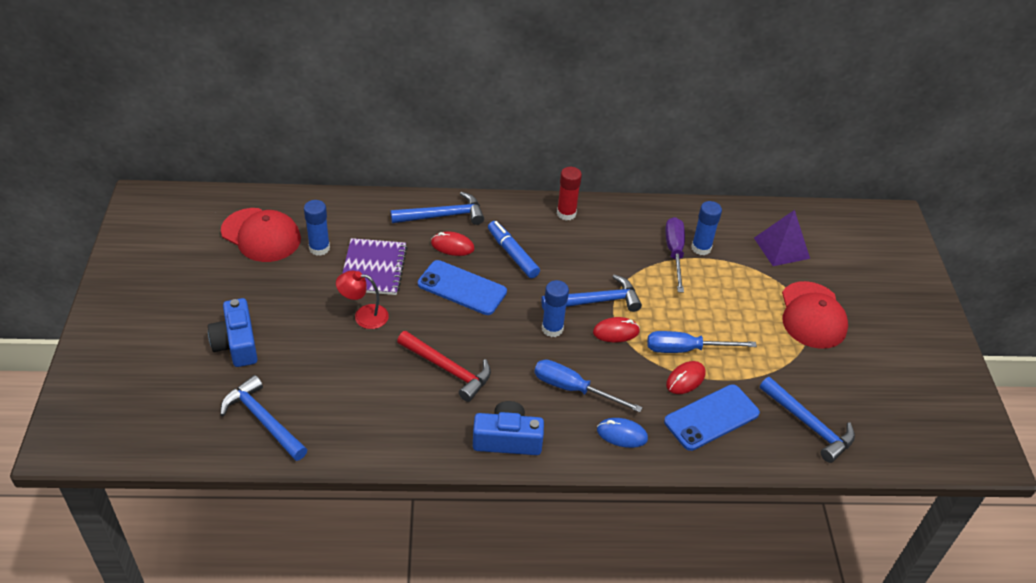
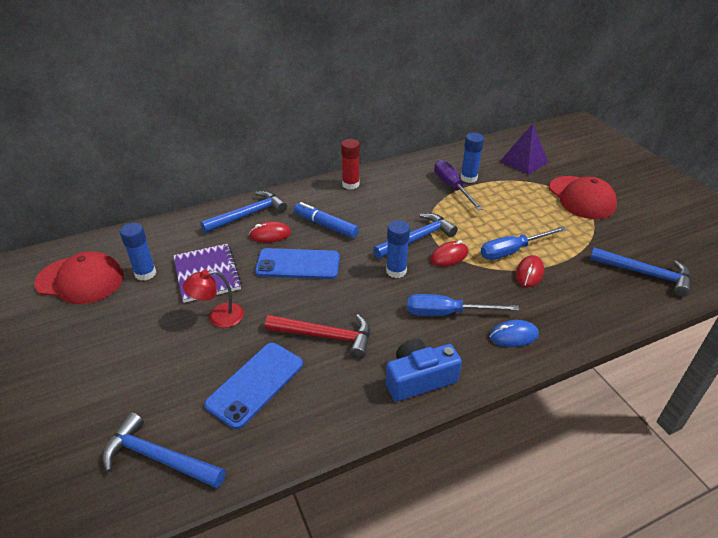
camera: 20 degrees left, 5 degrees down
(236, 344) = (95, 389): blue camera -> none
(711, 417) = (572, 295): blue phone -> blue phone (255, 384)

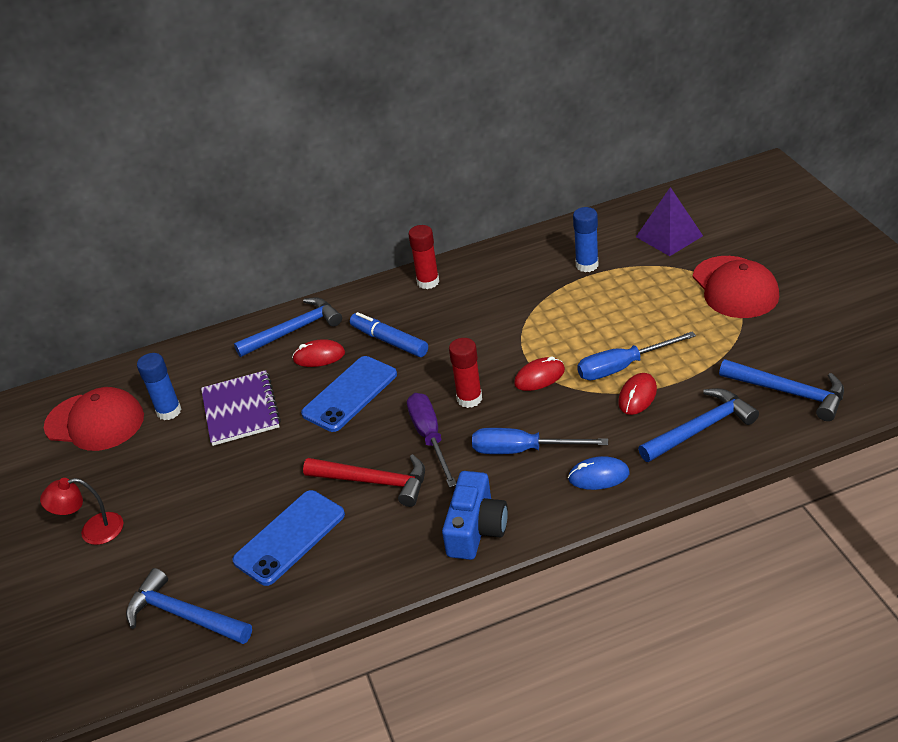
camera: 10 degrees right, 0 degrees up
(218, 317) = (252, 462): red lamp -> red lamp (93, 531)
(298, 264) = (350, 394): blue phone -> blue phone turned 60 degrees counterclockwise
(396, 271) = (469, 399): blue glue stick -> red glue stick
(417, 238) = (502, 354): blue hammer -> blue hammer (700, 428)
(419, 379) = (476, 529): blue camera -> blue camera turned 120 degrees clockwise
(452, 187) = (562, 279): purple screwdriver -> purple screwdriver (430, 438)

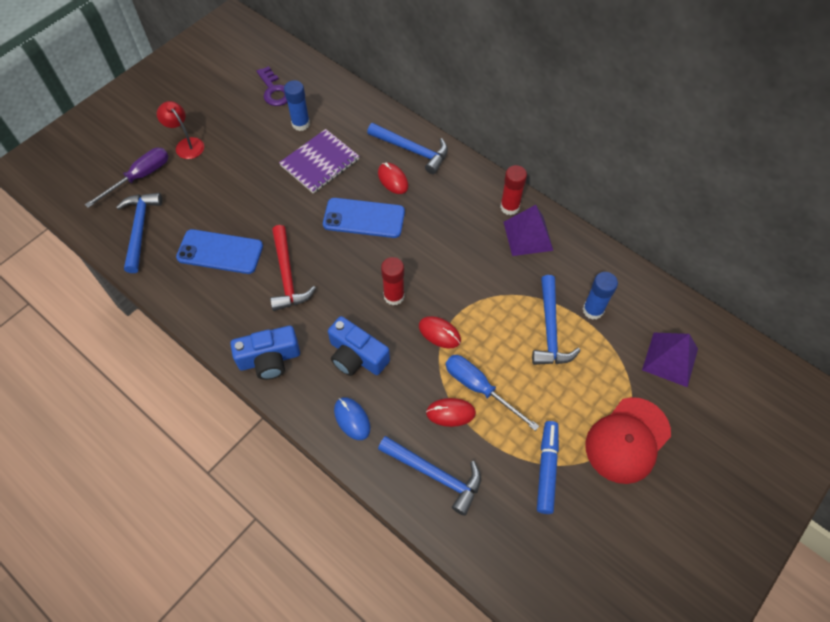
camera: 55 degrees right, 20 degrees up
(95, 422) = (274, 90): red cap -> purple key
(389, 341) = (430, 215): blue marker -> blue marker (546, 469)
(430, 438) = (343, 290): purple screwdriver -> purple screwdriver (139, 177)
(472, 280) = (528, 236): none -> purple pyramid
(523, 450) = (356, 356): blue screwdriver -> blue camera
(789, 392) = (510, 531): blue hammer -> blue hammer (550, 329)

